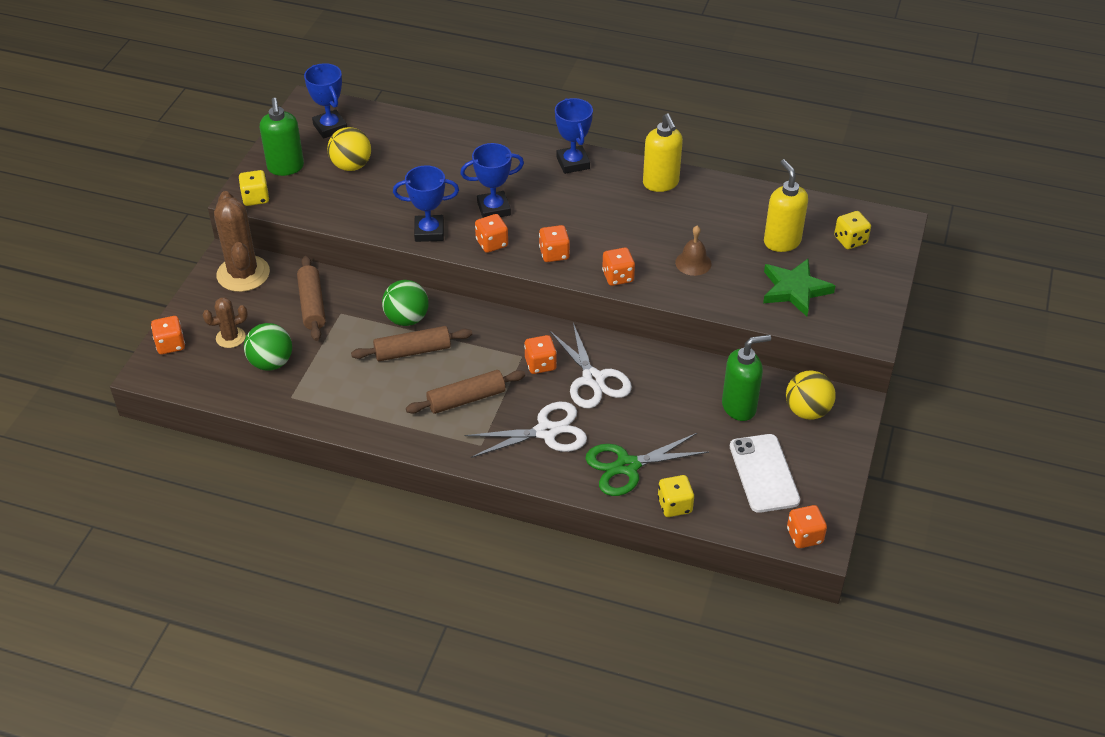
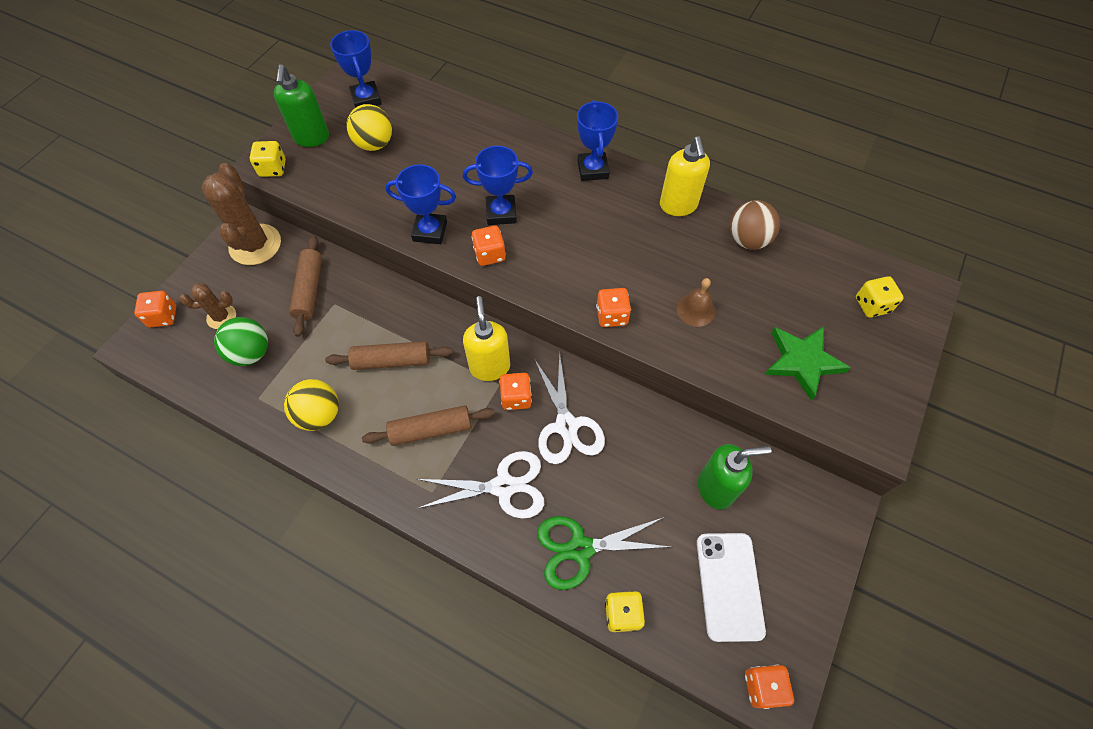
camera: 10 degrees right, 15 degrees up
(407, 319) = (396, 320): green ball -> none
(554, 254) = (551, 276): orange dice -> none
(730, 203) = (747, 240): none -> brown ball
(781, 242) = (796, 296): yellow soap dispenser -> yellow soap dispenser (489, 367)
(807, 411) = (789, 506): yellow ball -> yellow ball (319, 415)

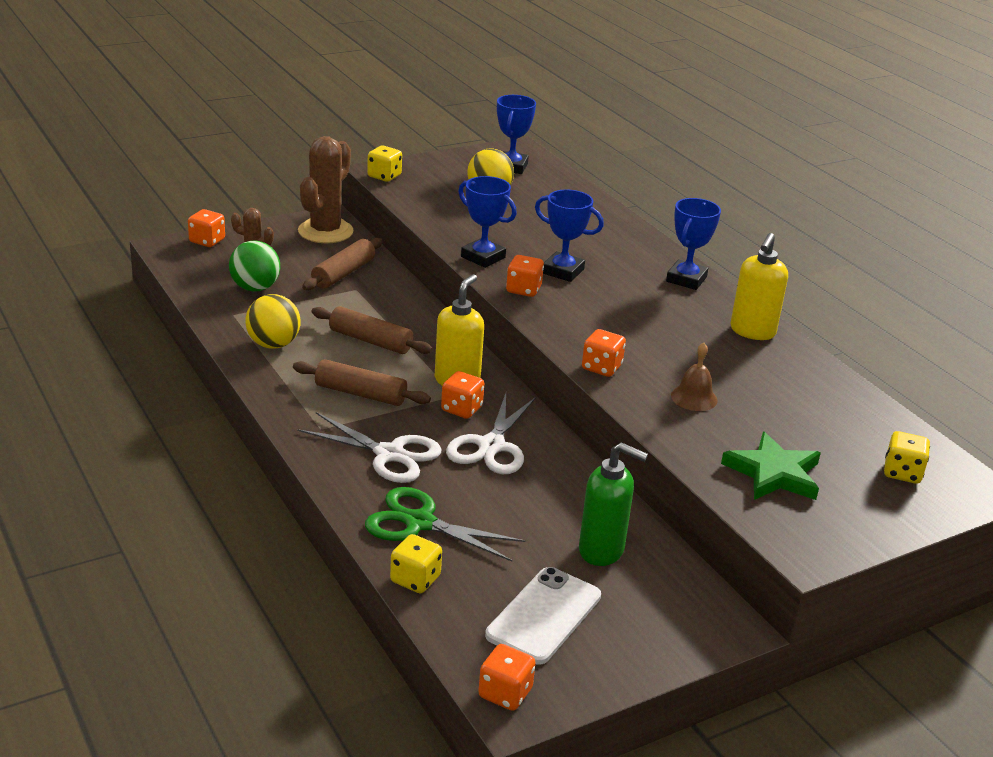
camera: 30 degrees right, 30 degrees down
(311, 138) = (437, 171): green soap dispenser -> none
(747, 240) = (805, 379): brown ball -> none

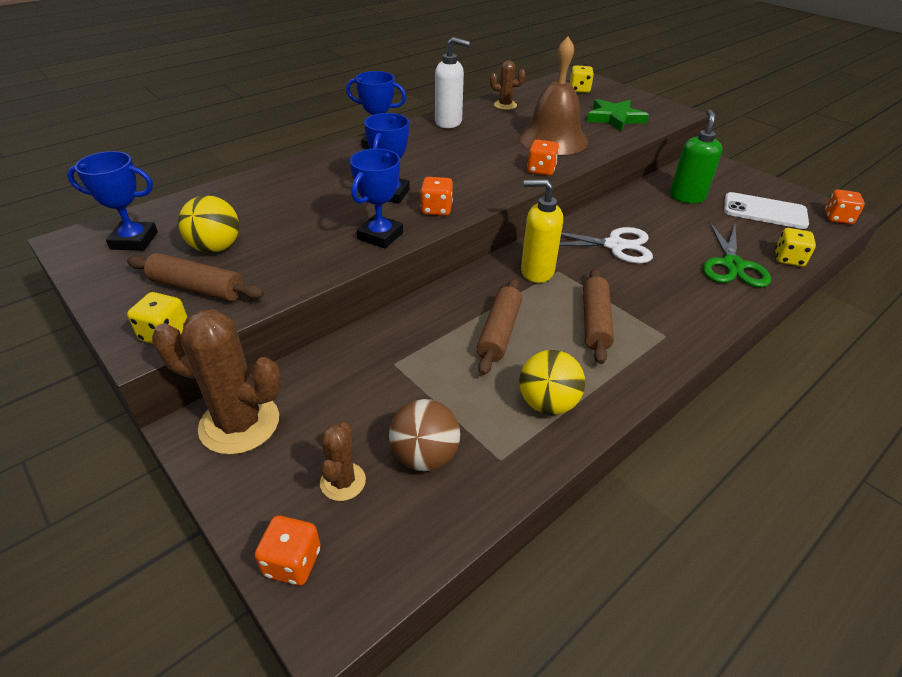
camera: 100 degrees left, 10 degrees up
(255, 288) = (425, 456): green ball -> brown ball
(343, 273) = (358, 381): brown rolling pin -> brown rolling pin (197, 288)
(389, 454) = (667, 291): white scissors -> none
(461, 409) = (576, 264): orange dice -> none
(694, 398) = (553, 139): brown bell -> brown bell, size x2.14
(752, 332) = (449, 123): yellow soap dispenser -> white soap dispenser
(820, 386) = (505, 105): none -> brown cactus

